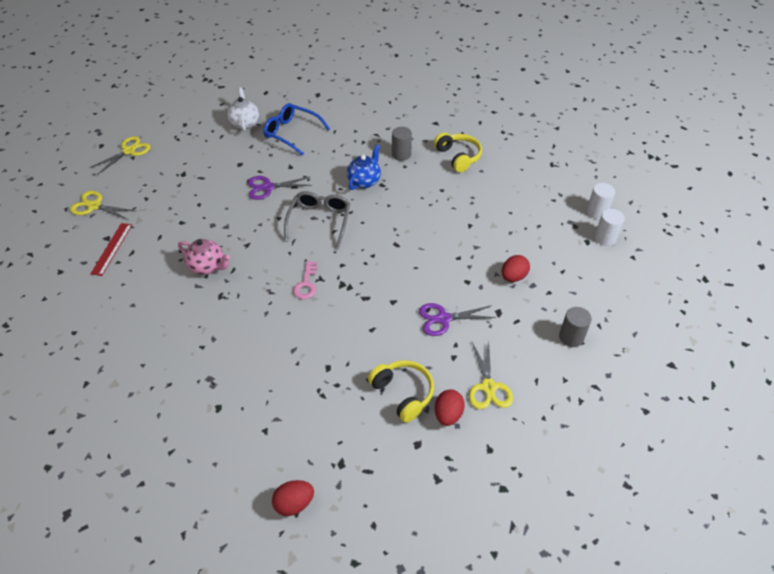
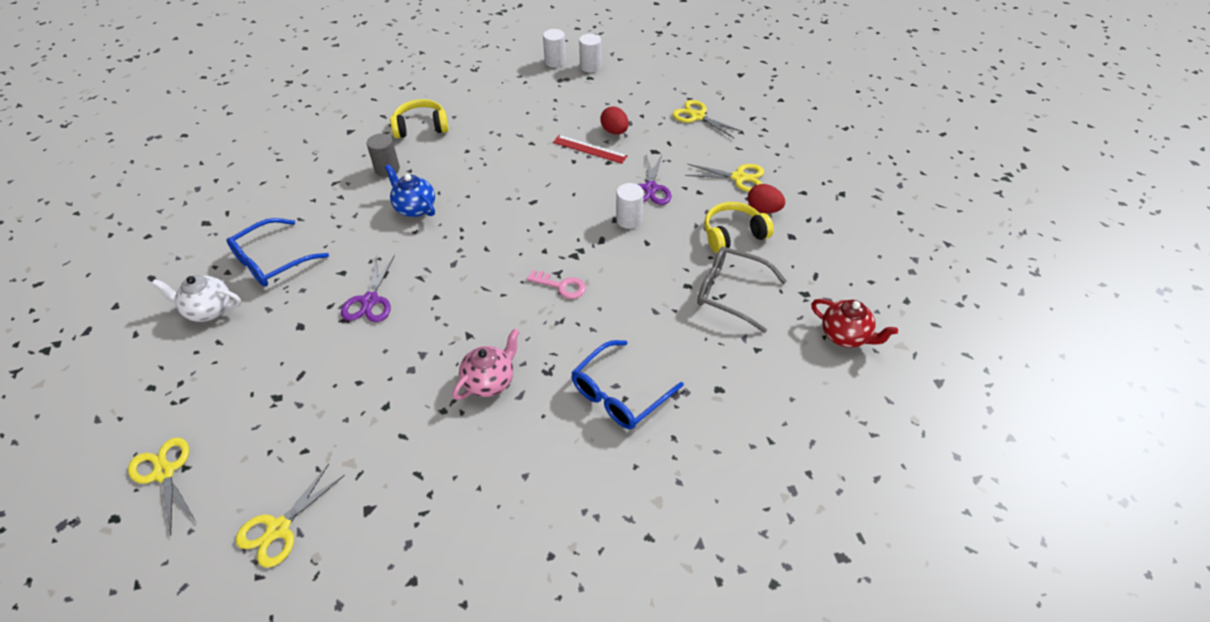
camera: 75 degrees left, 0 degrees up
(112, 248) = (396, 502): red ruler -> red ruler (589, 149)
(205, 343) = (620, 394): none -> blue glasses
(294, 503) = (845, 336): red egg -> red teapot
(319, 221) = (463, 259): grey glasses -> grey glasses (731, 293)
(396, 311) = (629, 220): none -> white cylinder
(571, 337) = (697, 116): grey cylinder -> yellow scissors

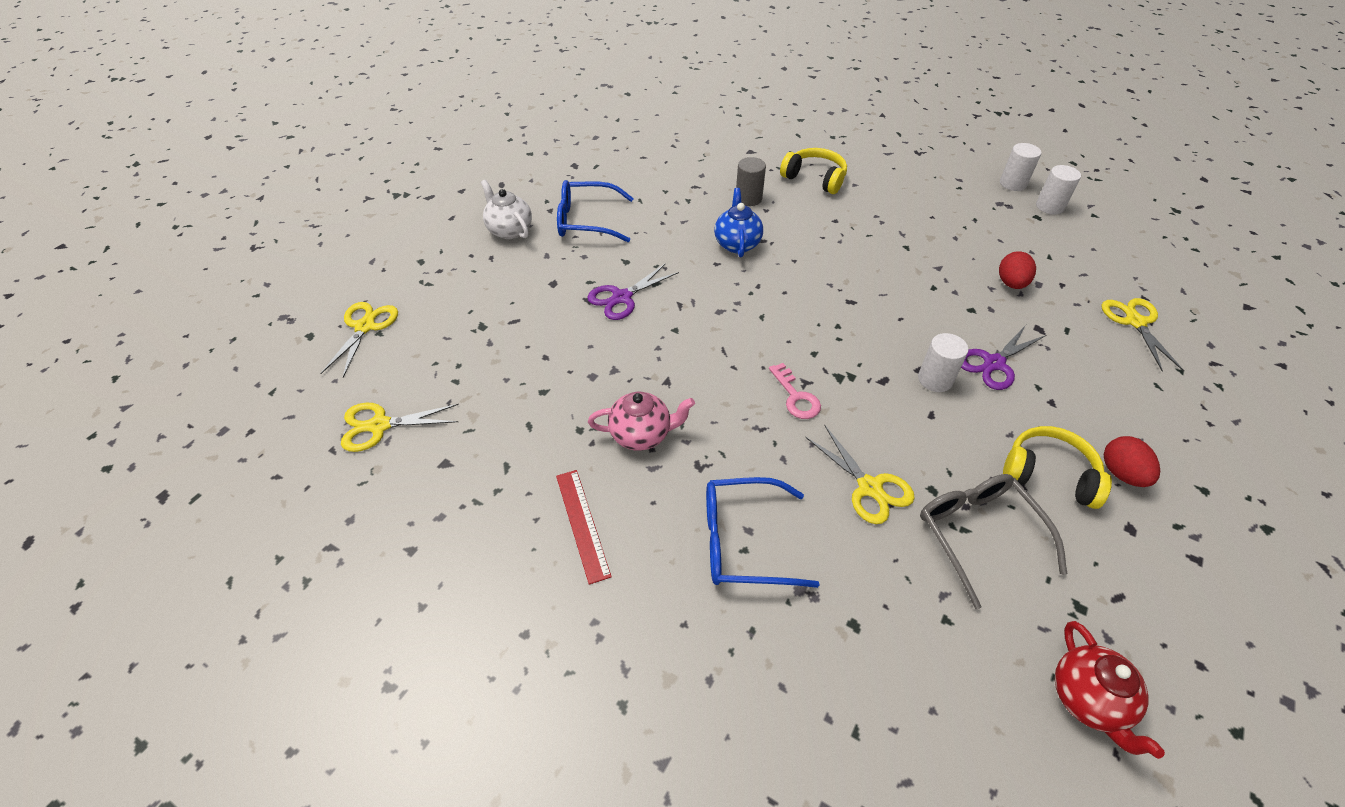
camera: 45 degrees right, 0 degrees up
(589, 149) = (963, 286): red ruler -> red ruler (582, 524)
(739, 177) = (1123, 418): yellow scissors -> yellow scissors (869, 487)

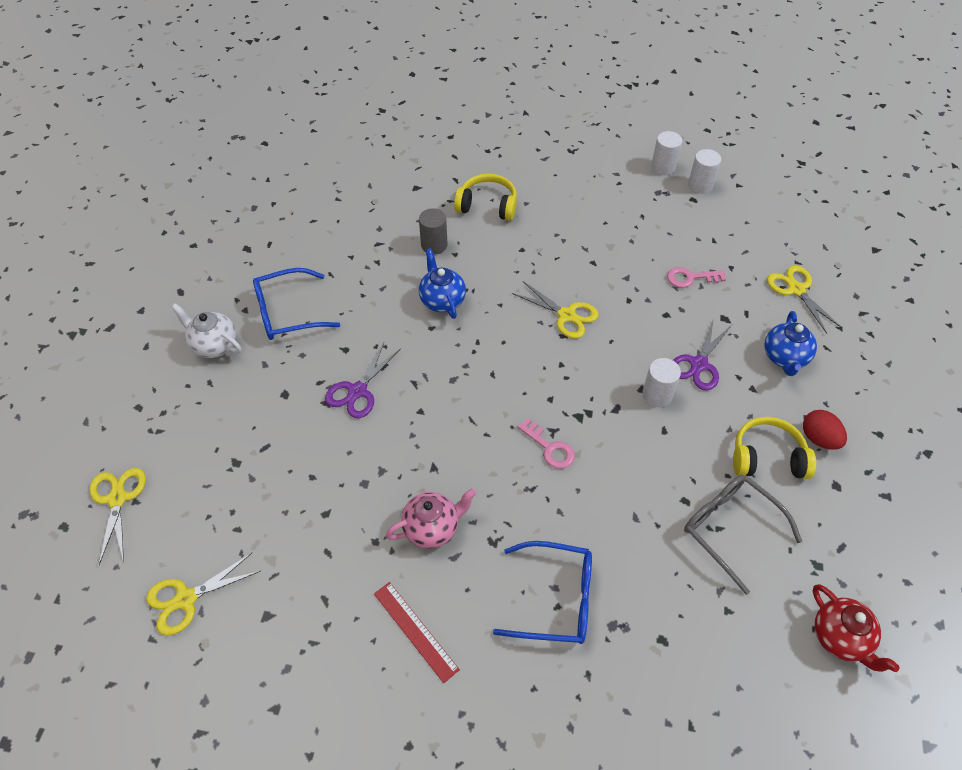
camera: 20 degrees left, 5 degrees up
(744, 541) = (555, 599): blue glasses -> blue glasses turned 150 degrees counterclockwise
(869, 487) = (636, 515): yellow scissors -> yellow scissors (566, 315)
(1011, 283) = (690, 278): red egg -> pink key
(1101, 382) = (784, 358): none -> blue teapot

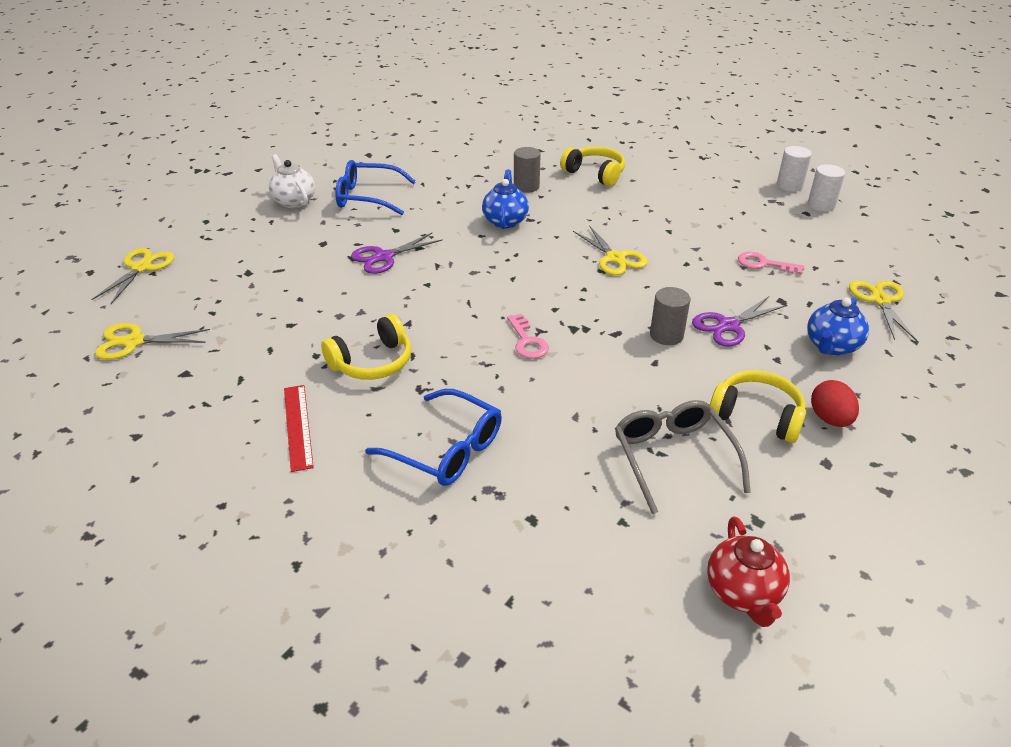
camera: 25 degrees right, 15 degrees down
(432, 528) = (372, 362): pink teapot -> yellow headphones
(657, 395) = (666, 335): white cylinder -> grey cylinder

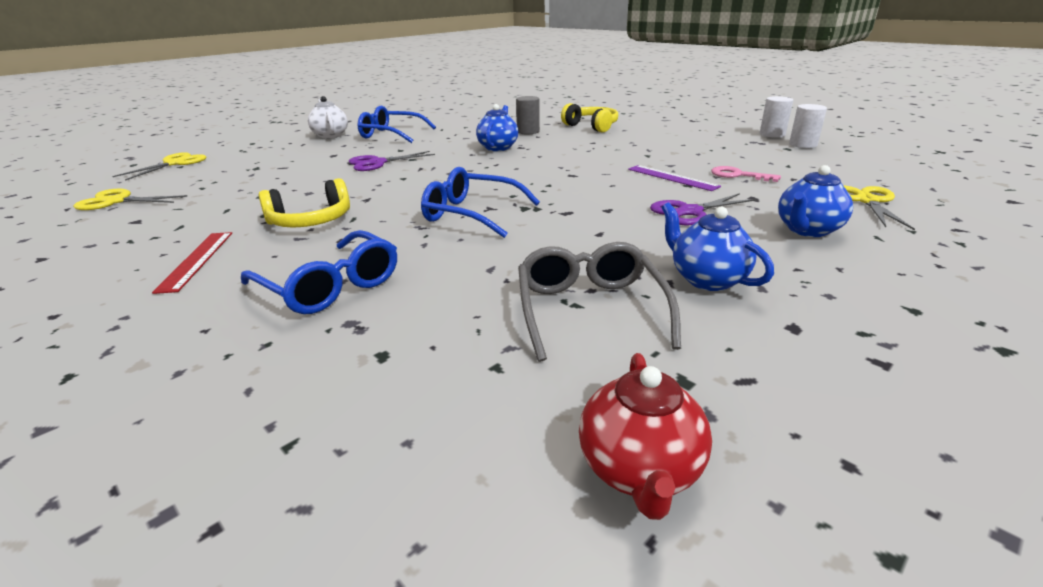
camera: 10 degrees right, 10 degrees down
(527, 341) = (472, 214): pink key -> blue glasses
(615, 258) = (588, 168): yellow scissors -> none
(666, 335) = (619, 215): grey cylinder -> none
(701, 271) = (672, 178): none -> purple ruler
(757, 415) = (707, 279): yellow headphones -> blue teapot
(830, 419) = (801, 287): red egg -> none

